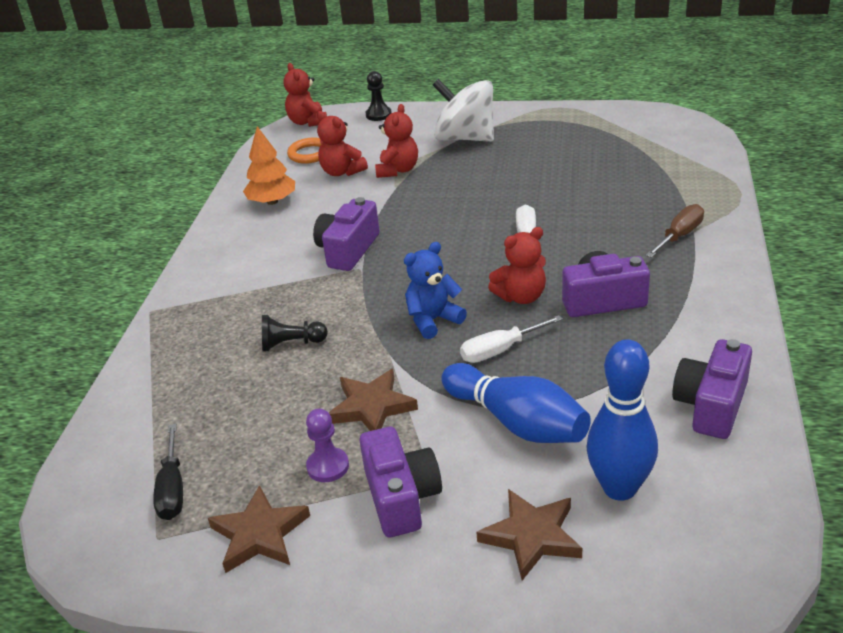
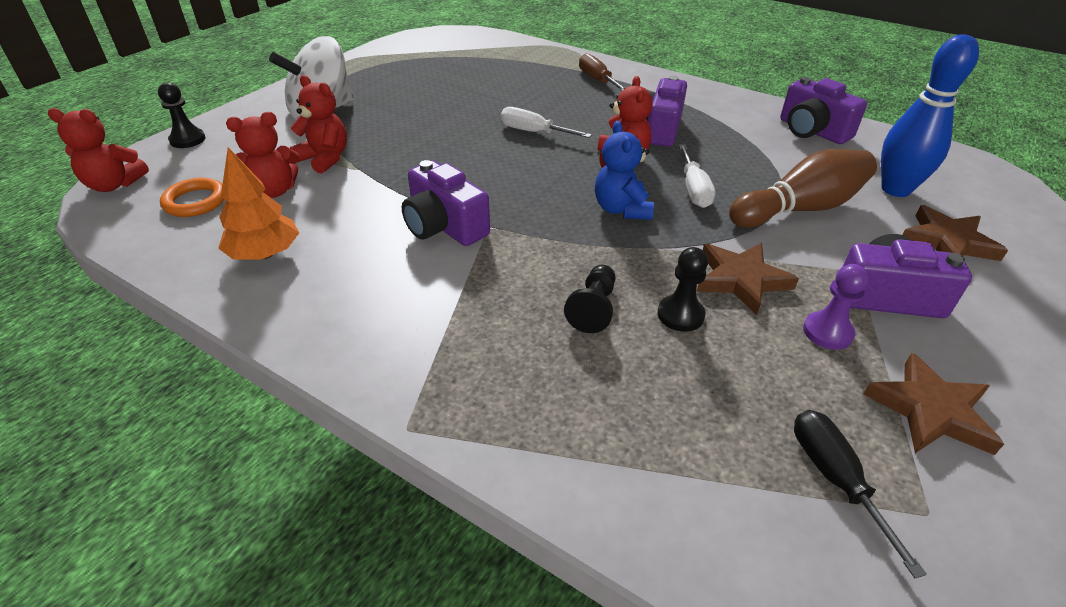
camera: 70 degrees left, 5 degrees up
(172, 489) = (835, 478): black screwdriver -> black screwdriver turned 120 degrees counterclockwise
(307, 385) = (680, 315): none -> black pawn
(517, 422) = (800, 209): blue bowling pin -> brown bowling pin

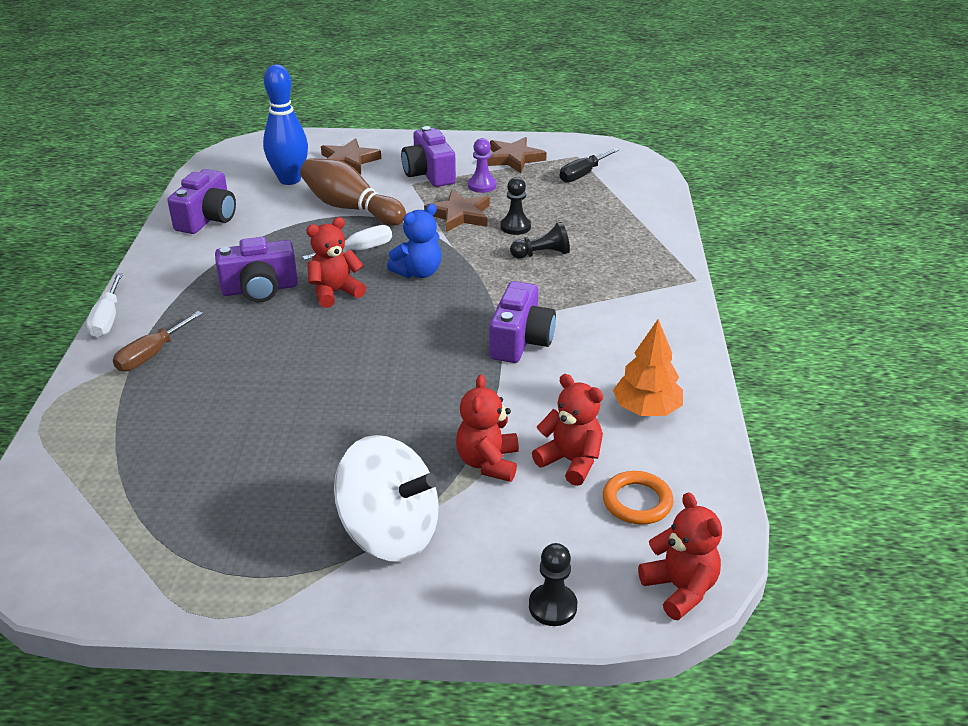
camera: 120 degrees left, 5 degrees down
(534, 132) = (320, 354): white screwdriver -> white screwdriver (107, 319)

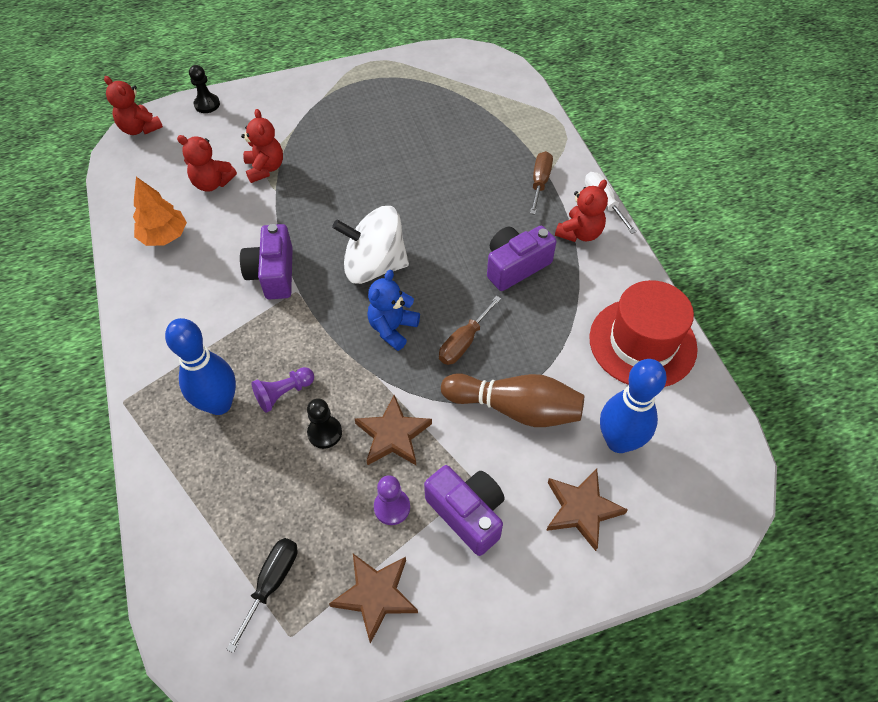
camera: 160 degrees right, 20 degrees up
(207, 219) = (642, 343): purple camera -> red hat
(335, 292) = (451, 281): red teddy bear -> red teddy bear (580, 233)
(359, 250) = (464, 342): white screwdriver -> brown screwdriver
(390, 532) = (306, 116): white spinning top -> white spinning top (374, 266)
(542, 254) = (284, 393): black pawn -> purple pawn
(603, 260) = (219, 404): none -> blue bowling pin
(637, 502) = (167, 169): orange ring -> none

